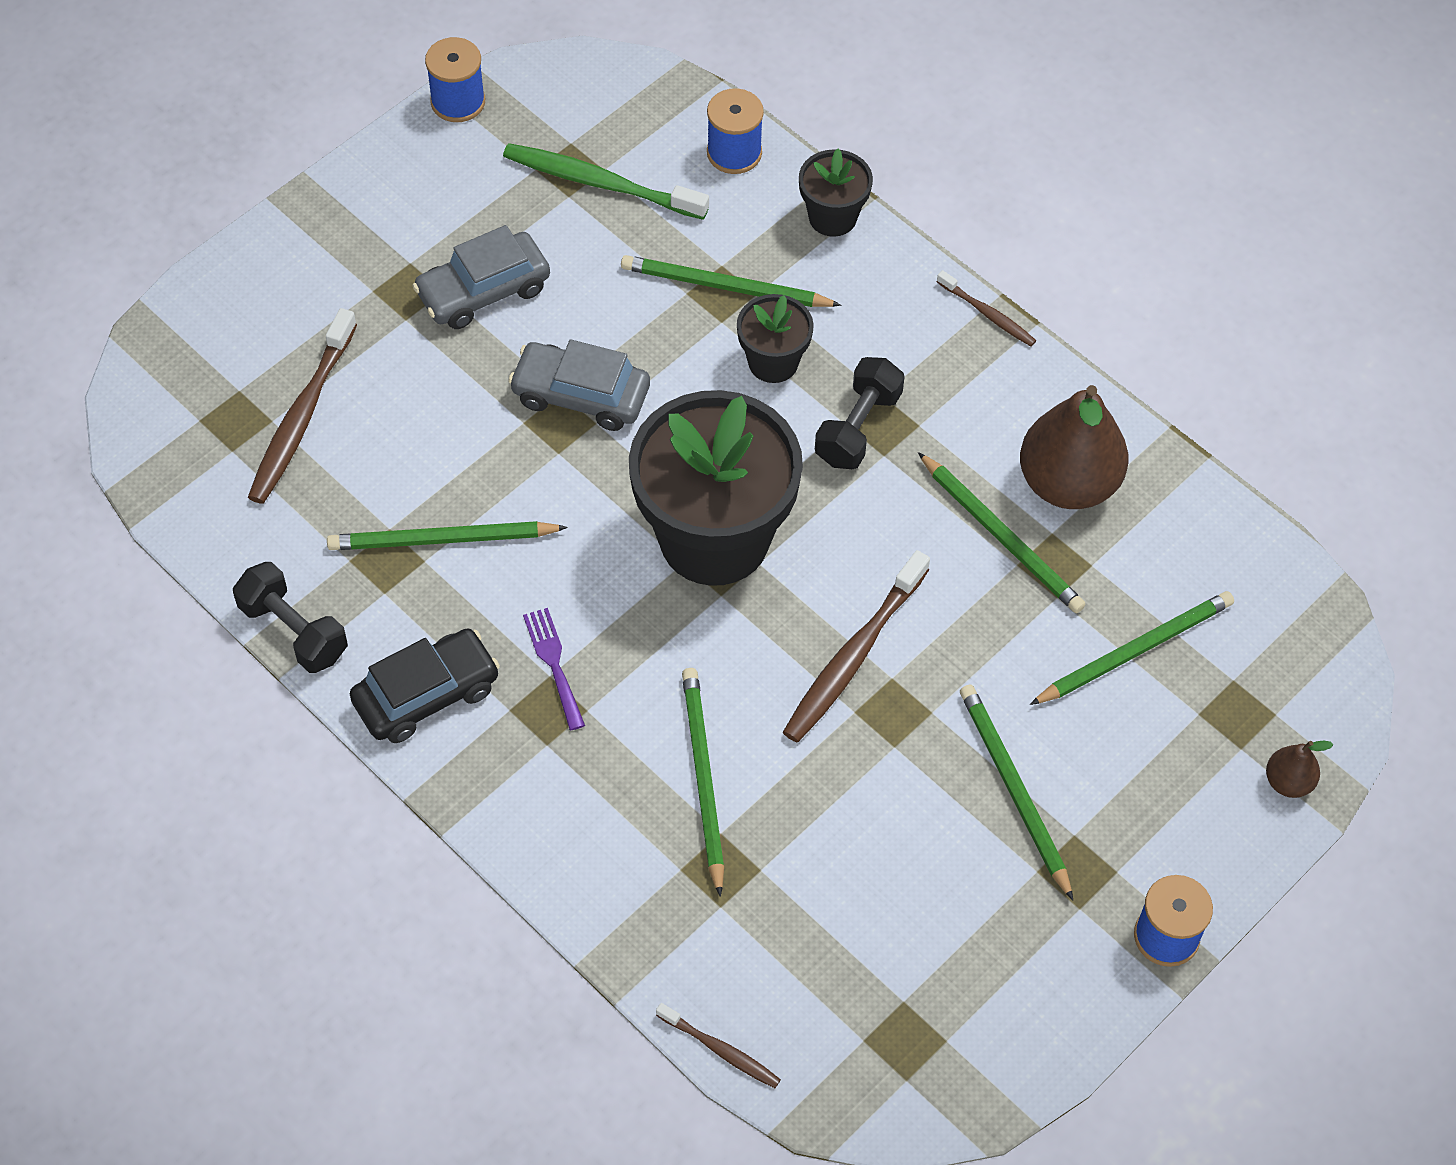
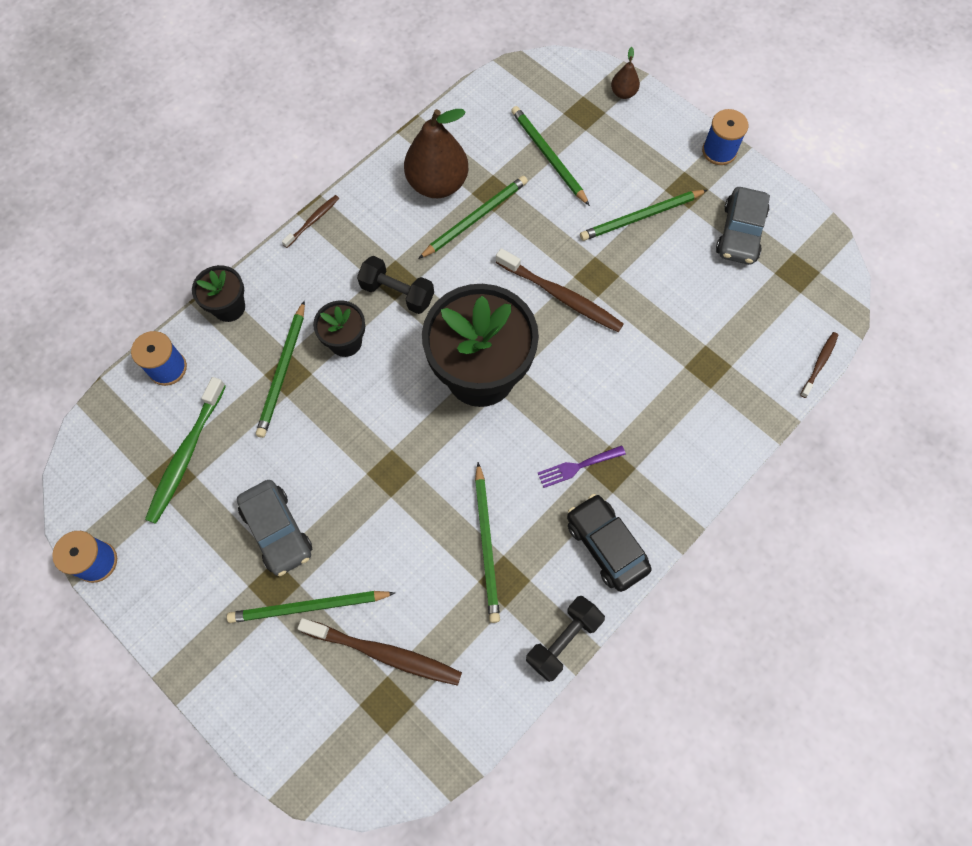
camera: 90 degrees left, 10 degrees up
(580, 395) = (369, 460): grey car -> grey car (740, 233)
(703, 778) = (650, 377): green pencil -> green pencil (308, 607)

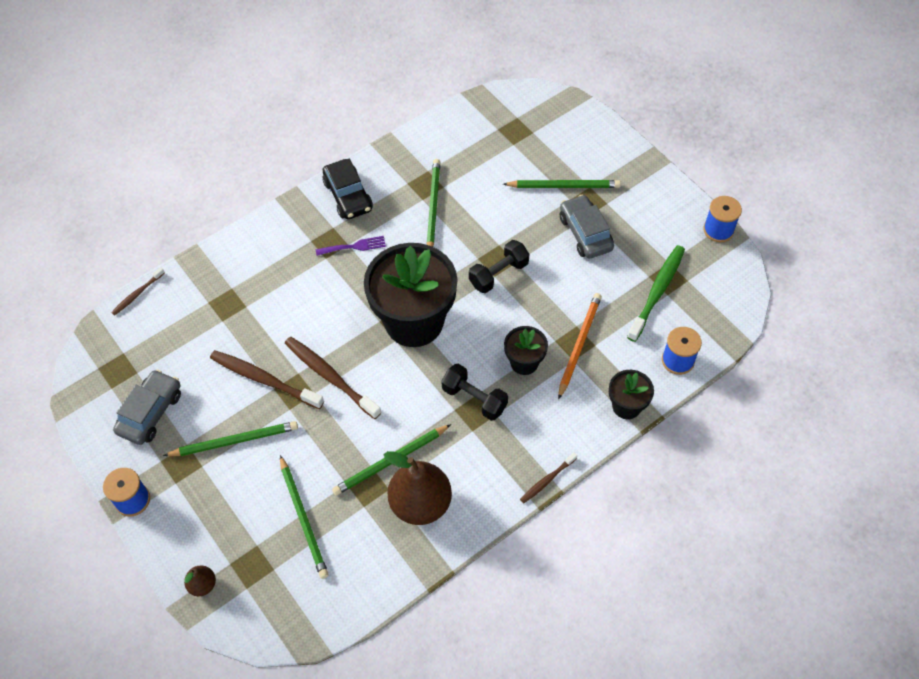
camera: 170 degrees left, 10 degrees down
(283, 372) = (579, 345): green pencil -> orange pencil
(385, 654) = (513, 155): brown toothbrush -> brown toothbrush (264, 379)
(563, 640) = (393, 148): black dumbbell -> black dumbbell (498, 274)

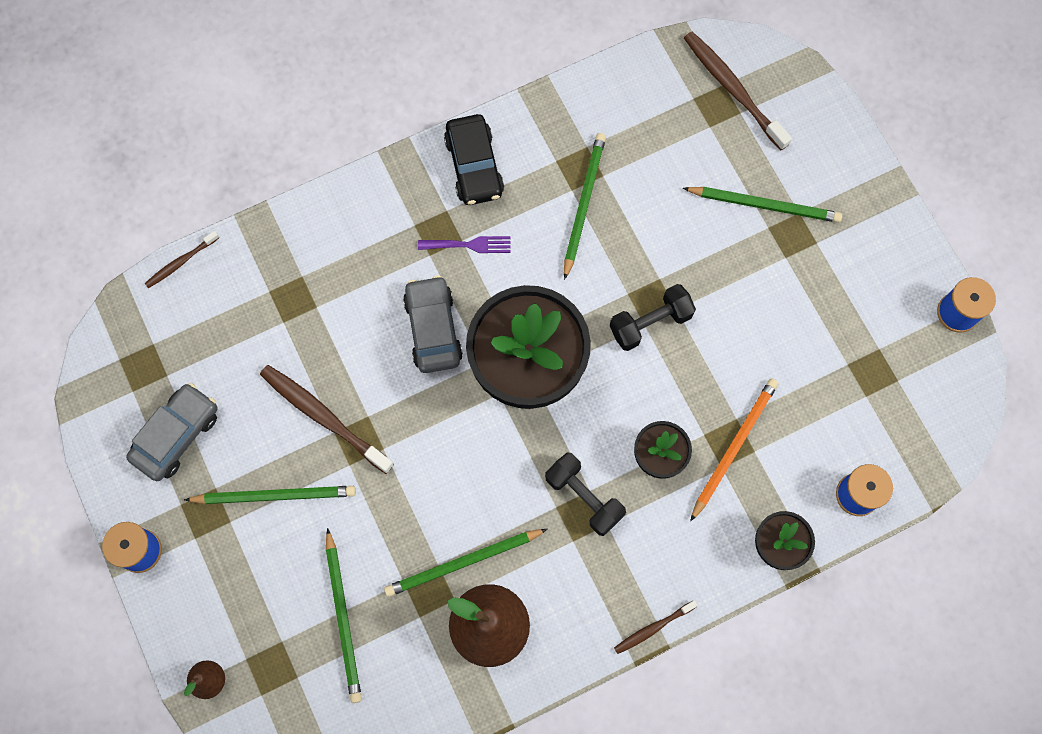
camera: 10 degrees right, 15 degrees up
(330, 376) = (407, 429): brown toothbrush -> brown toothbrush (732, 89)
(585, 233) = (777, 283): grey car -> grey car (433, 329)
(657, 291) = (853, 389): green toothbrush -> none

